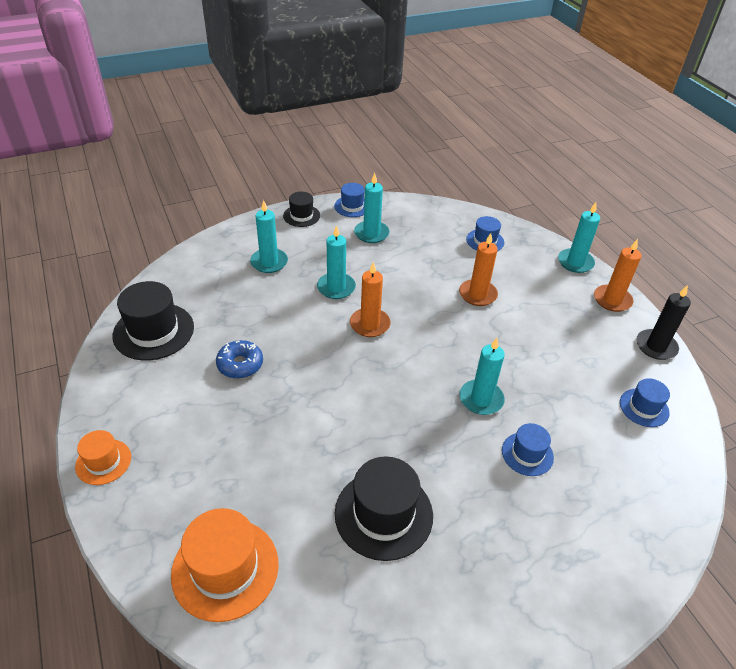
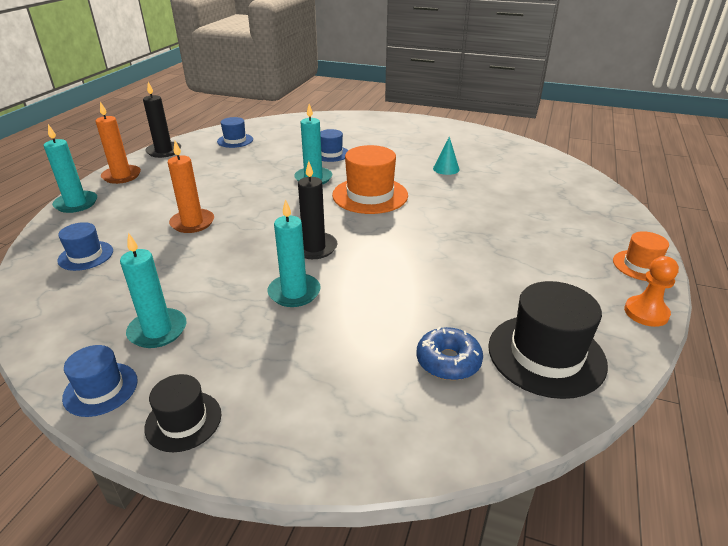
camera: 135 degrees left, 10 degrees down
(92, 404) = (646, 313): none -> orange pawn
(225, 568) = (563, 187): orange hat -> orange hat (370, 195)
(240, 364) = (468, 275): blue donut -> blue donut (448, 361)
(269, 262) = (325, 366): turquoise candle -> none
(370, 324) = (314, 248): orange candle -> black candle
(383, 514) = (446, 169): black hat -> turquoise cone

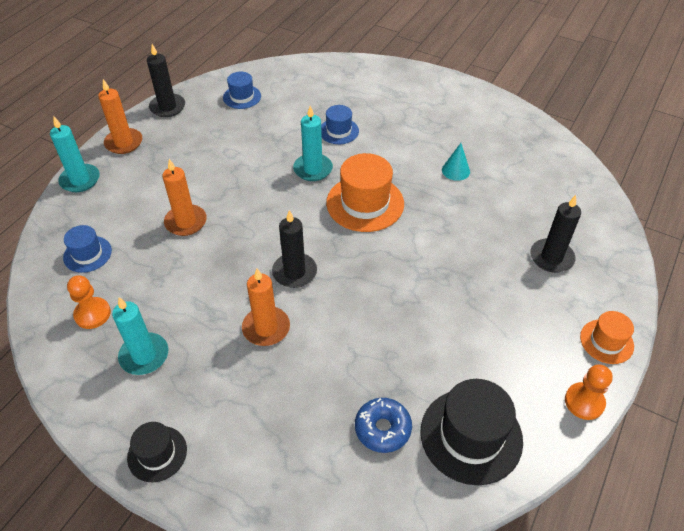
camera: 10 degrees right, 15 degrees up
(93, 302) = (92, 314): none -> orange pawn
(100, 389) = (96, 411): blue hat -> none
(294, 292) = (266, 328): turquoise candle -> orange candle
(558, 214) = (551, 257): none -> black candle

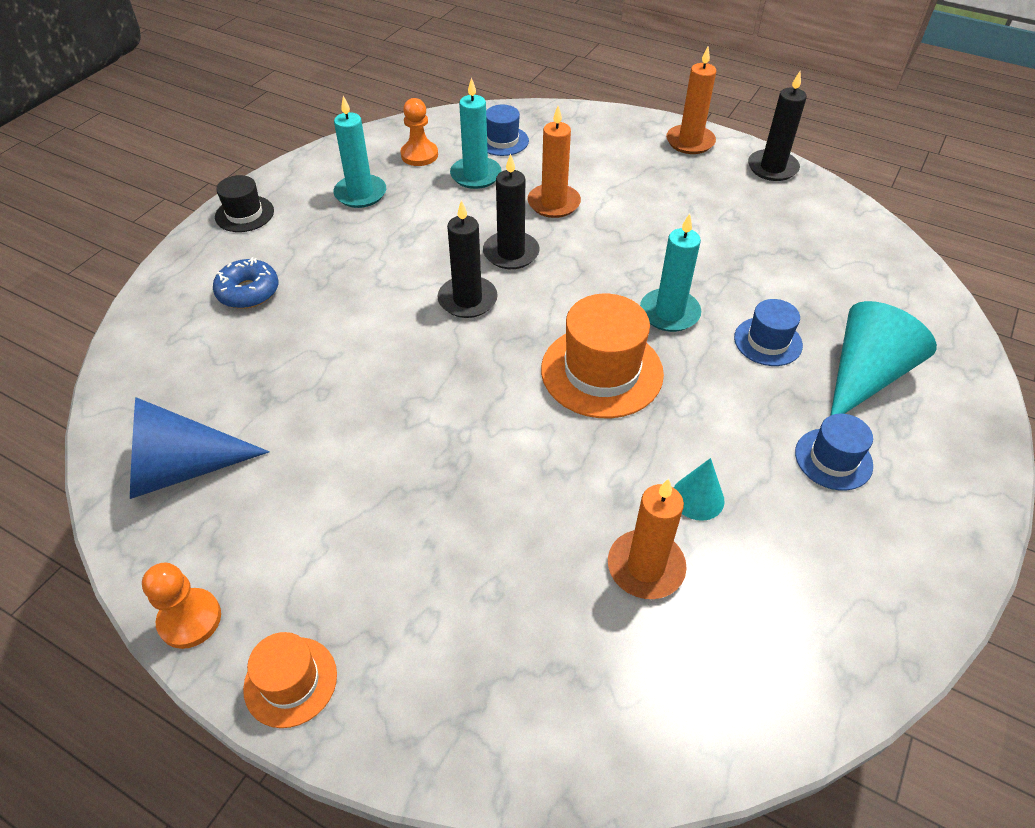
camera: 90 degrees right, 0 degrees up
(80, 180) = (618, 120): turquoise candle -> turquoise candle (476, 175)
(242, 97) = (820, 233): blue hat -> blue hat (833, 459)
(266, 328) = (382, 279): orange candle -> orange candle (645, 567)
(365, 100) = (864, 376): none -> turquoise cone
(382, 429) = (219, 381): blue donut -> blue donut (248, 292)
(471, 435) = (182, 468): black hat -> blue cone
(551, 257) = (484, 626): black candle -> black candle (511, 253)

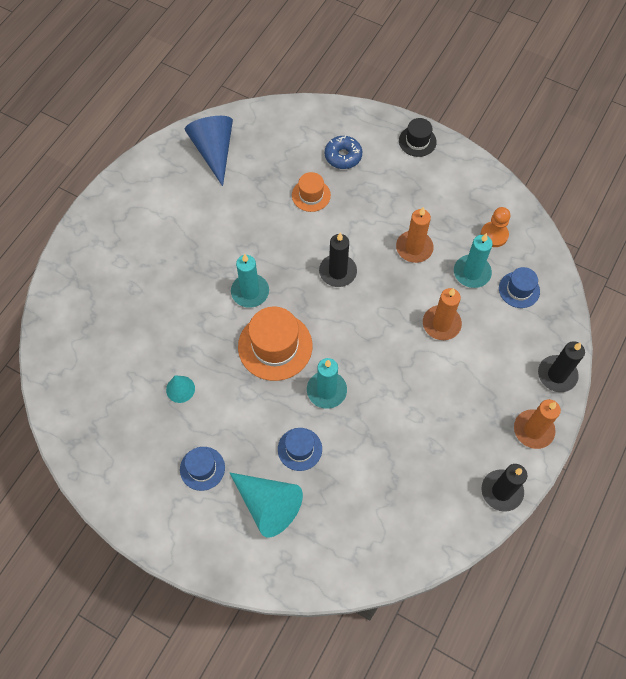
camera: 90 degrees right, 15 degrees up
(190, 619) = (132, 171): orange pawn -> none
(290, 681) = (99, 213): orange hat -> orange hat (311, 195)
(360, 194) = (444, 203): turquoise candle -> turquoise candle (250, 292)
(511, 253) = (384, 296): black candle -> black candle (557, 375)
(645, 567) = (140, 358): orange candle -> orange candle (414, 248)

